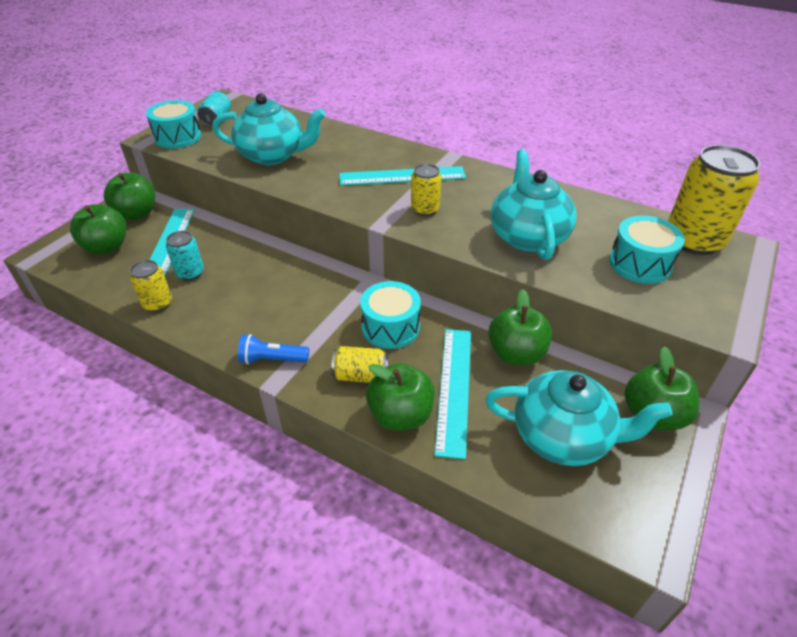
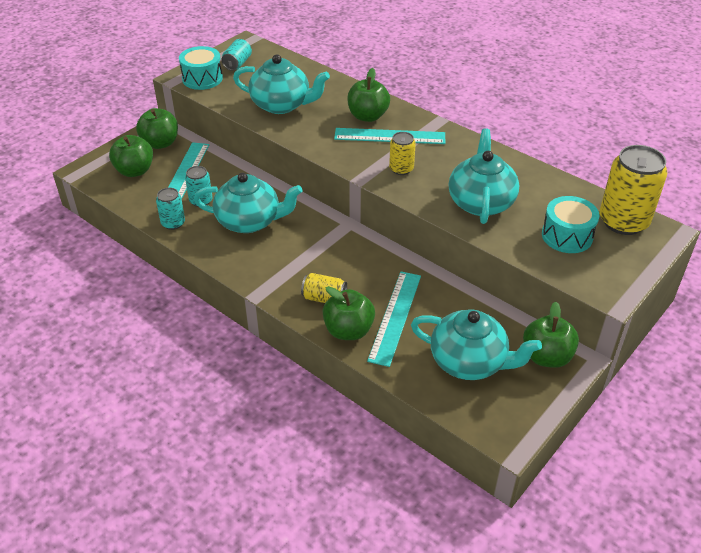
camera: 10 degrees right, 0 degrees up
(157, 303) = (173, 223): yellow can -> turquoise can
(253, 290) = (250, 221): none -> turquoise teapot
(272, 359) = (257, 278): blue flashlight -> none
(390, 327) = (356, 264): turquoise drum -> none
(516, 354) = (453, 298): green apple -> green apple (368, 116)

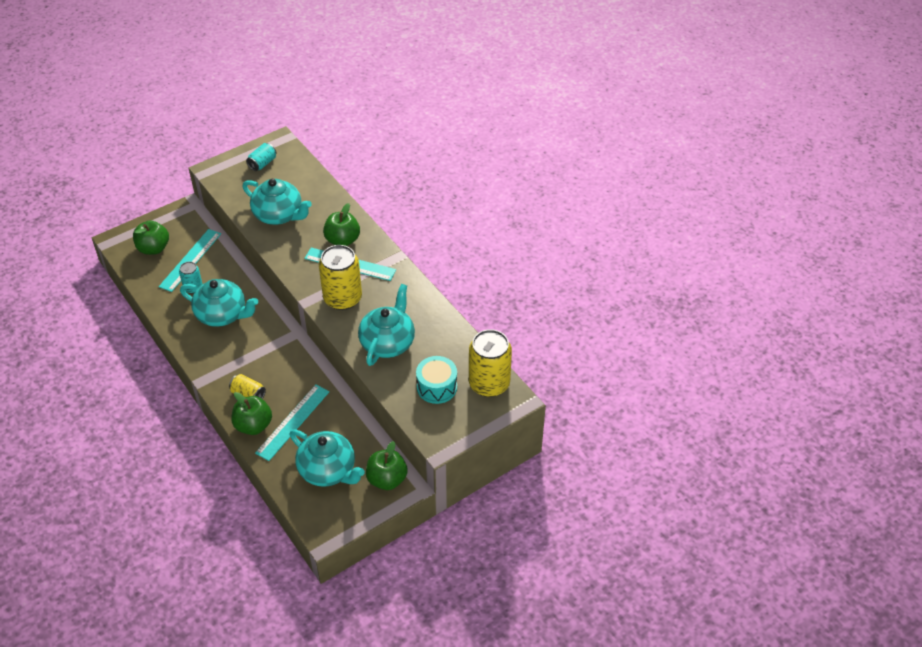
camera: 15 degrees right, 5 degrees up
(160, 143) = (183, 224): green apple -> none
(173, 223) = (164, 304): turquoise can -> none
(202, 78) = (227, 175): turquoise drum -> none
(401, 169) = (342, 298): yellow can -> yellow can, size x1.92

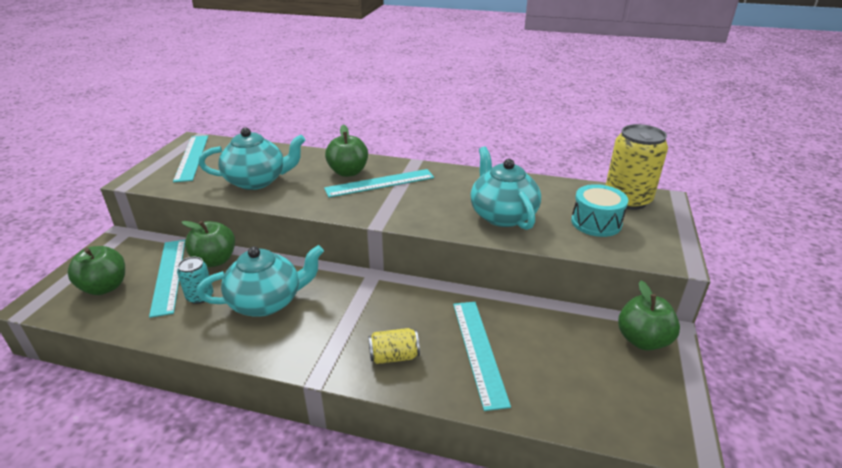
camera: 40 degrees left, 15 degrees down
(253, 425) = (441, 383): green apple -> green apple (215, 260)
(262, 163) = (191, 157): turquoise can -> turquoise ruler
(328, 470) = (582, 371): turquoise teapot -> none
(342, 298) = (410, 206): yellow can -> none

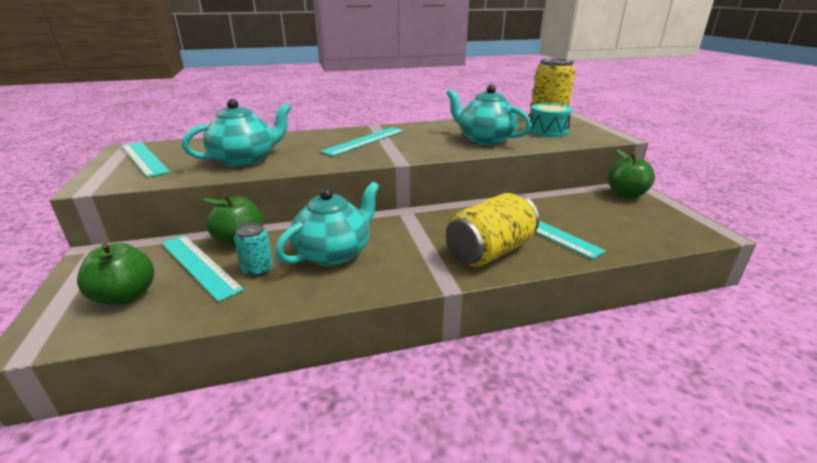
camera: 30 degrees left, 5 degrees down
(348, 172) = (327, 140): green apple -> none
(394, 356) = (490, 252): yellow can -> yellow can, size x1.92

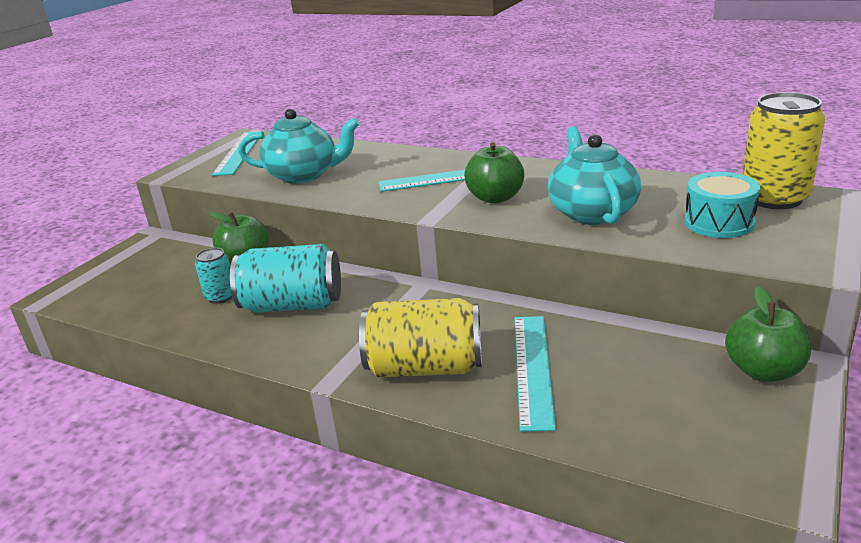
camera: 45 degrees right, 0 degrees up
(125, 296) = (125, 283): green apple -> green apple (495, 198)
(199, 265) = (193, 275): turquoise ruler -> none
(334, 253) = (292, 305): turquoise teapot -> turquoise can

